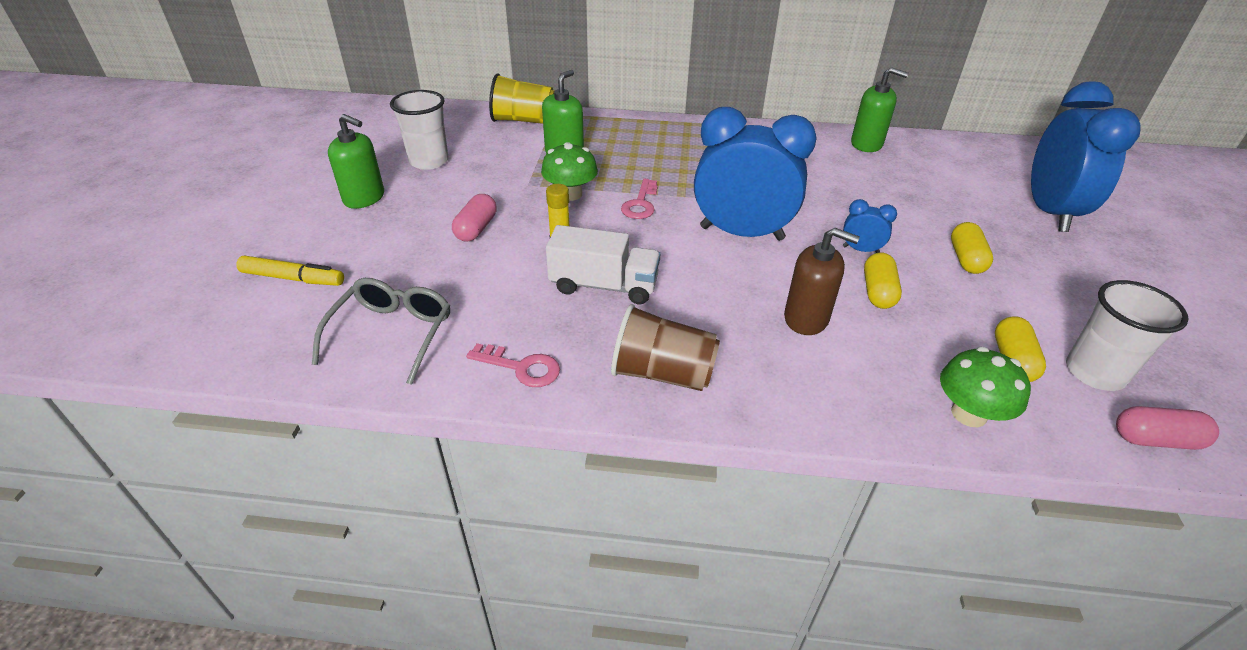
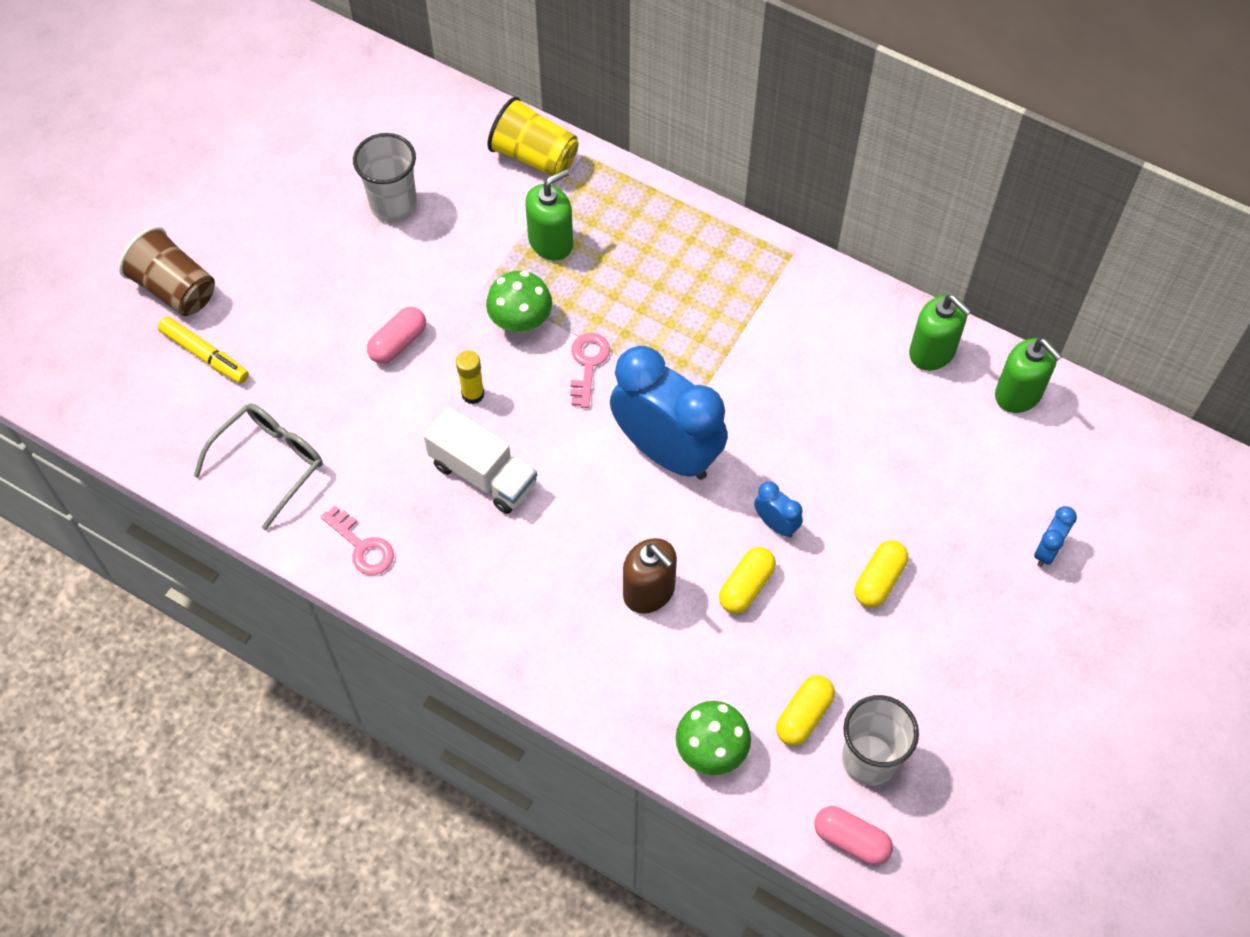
camera: 25 degrees right, 20 degrees up
(364, 198) = (304, 250): green soap dispenser -> green soap dispenser (1018, 394)
(640, 203) = (588, 364): pink key -> pink key turned 150 degrees clockwise
(662, 373) = (477, 601): brown cup -> brown cup (175, 288)
(1049, 212) = (1047, 551): blue clock -> blue clock, size x0.42

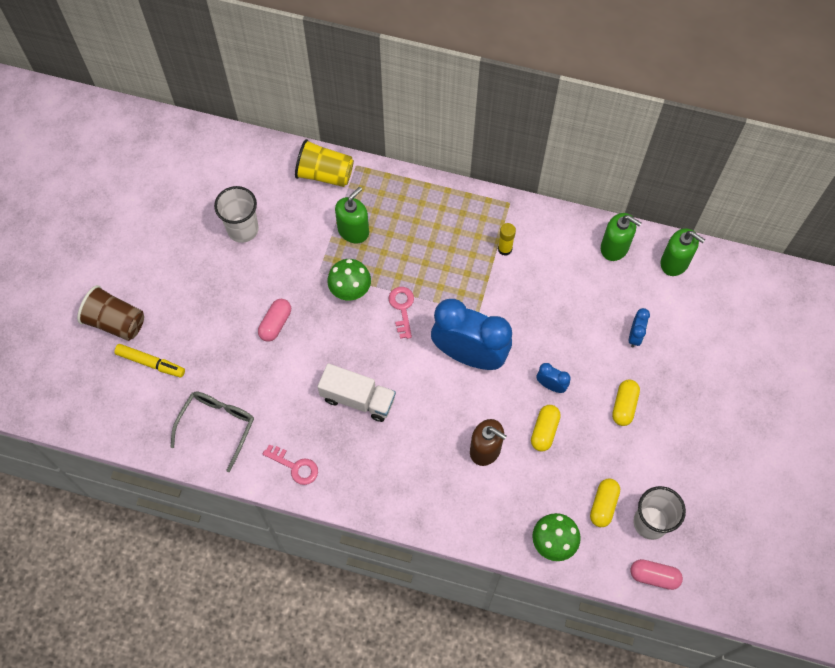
camera: 15 degrees left, 5 degrees up
(473, 394) = (334, 346): yellow glue stick -> yellow glue stick (505, 249)
(1047, 551) = (719, 361): blue clock -> blue clock (635, 336)

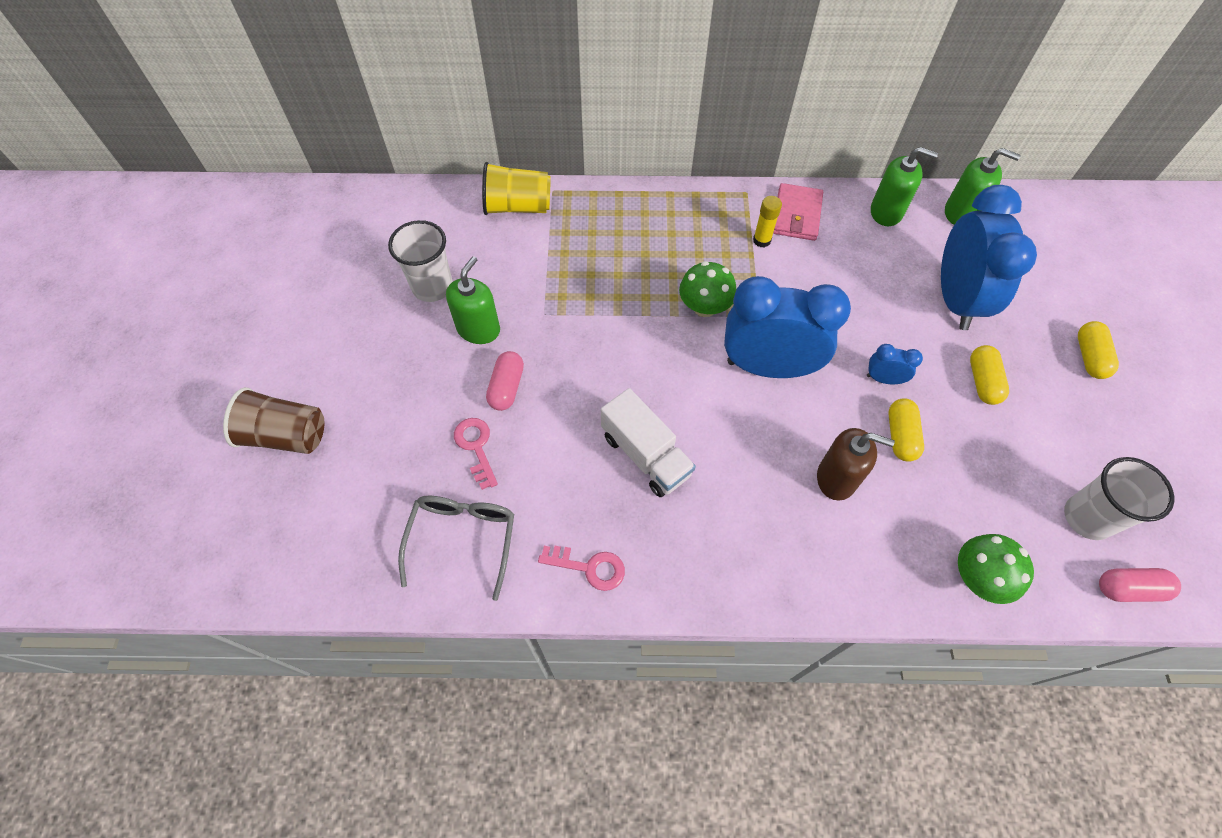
camera: 15 degrees left, 5 degrees down
(151, 363) = (347, 477): yellow marker -> none
(350, 289) = (590, 325): green mushroom -> green mushroom (704, 307)
(353, 231) = (572, 259): green soap dispenser -> green soap dispenser (478, 329)
(358, 399) = (645, 455): white truck -> white truck turned 45 degrees clockwise
(402, 308) = (664, 332): pink key -> pink key (476, 447)
(541, 233) = (796, 215): none -> pink wallet
(603, 505) = (1018, 511): yellow capsule -> yellow capsule (1089, 357)
(635, 336) = (955, 300): blue clock -> blue clock, size x2.39

